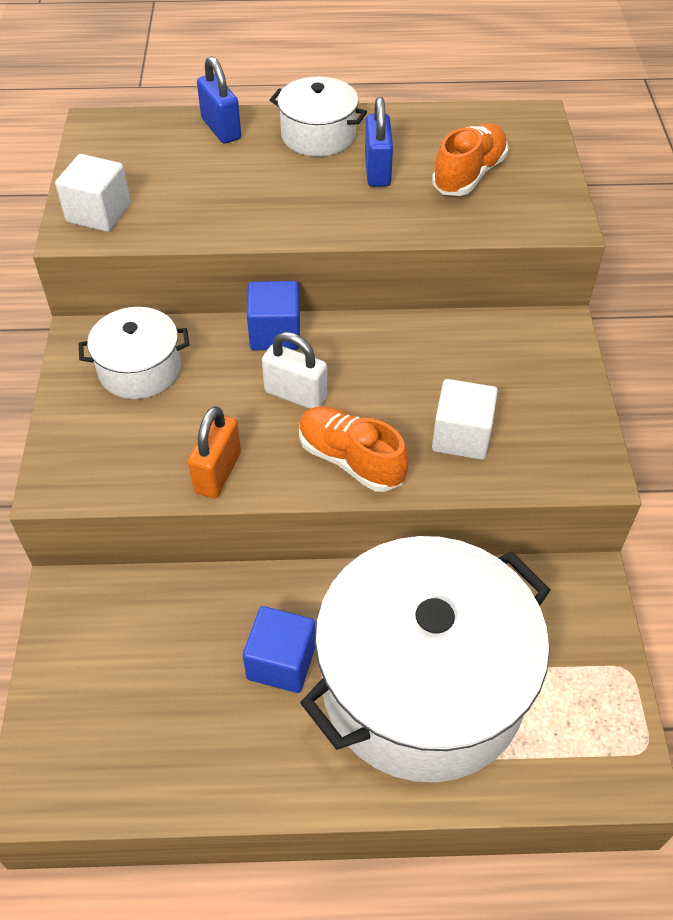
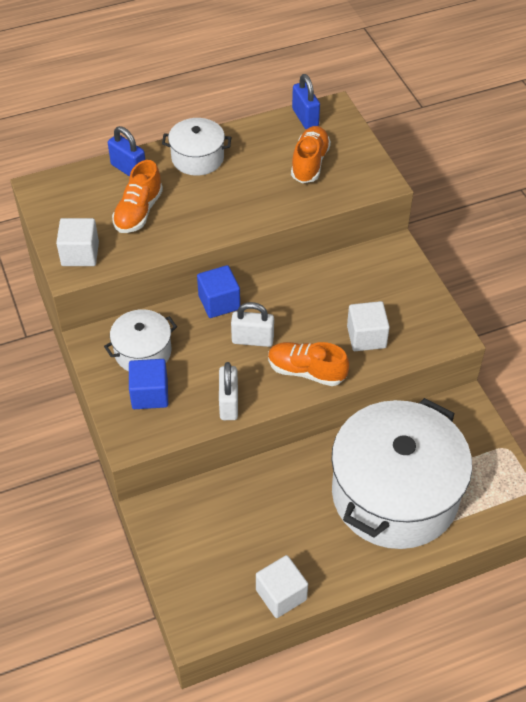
camera: 20 degrees left, 0 degrees up
(182, 784) = (281, 594): none -> white cube
(204, 181) = (138, 212): none -> orange shoe
(218, 472) = (229, 403): orange padlock -> white padlock
(281, 662) = (306, 508): blue cube -> blue cube (150, 394)
(377, 170) = (249, 175): blue padlock -> blue padlock (305, 118)

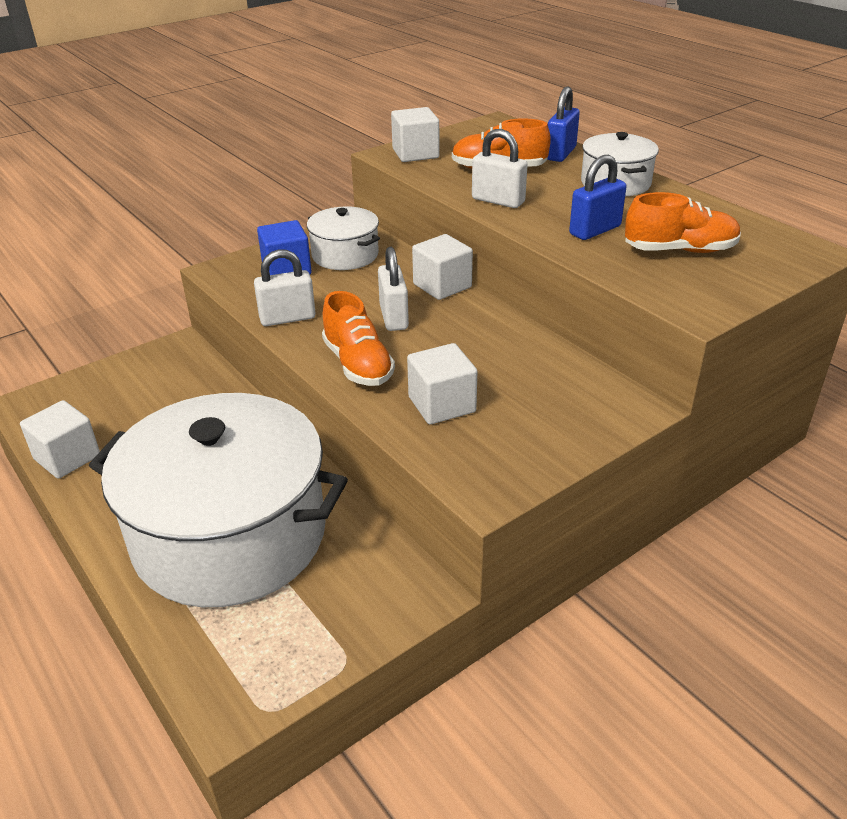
camera: 75 degrees right, 15 degrees down
(197, 227) = (498, 201): none -> white padlock
(219, 302) = (442, 286): blue cube -> white cube
(305, 118) = (767, 234): blue padlock -> blue padlock (595, 230)
(306, 371) = (358, 364): orange shoe -> orange shoe turned 150 degrees clockwise

